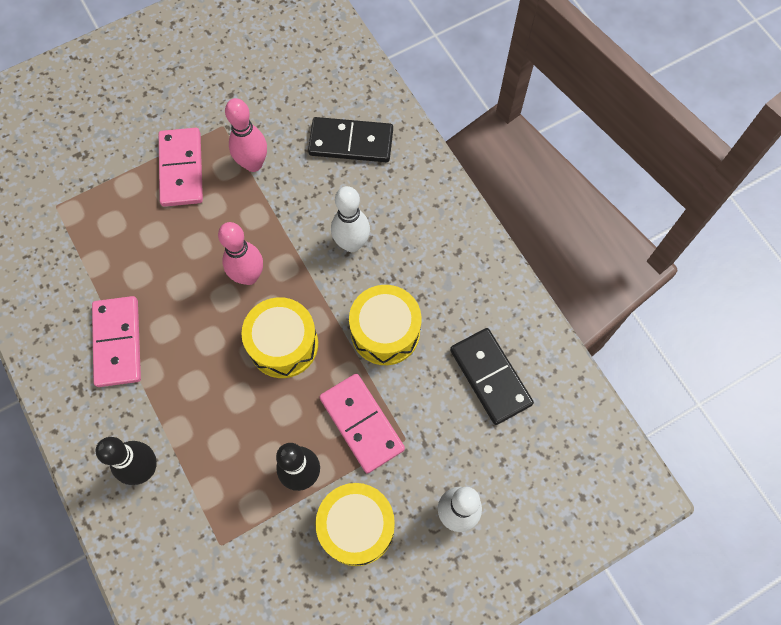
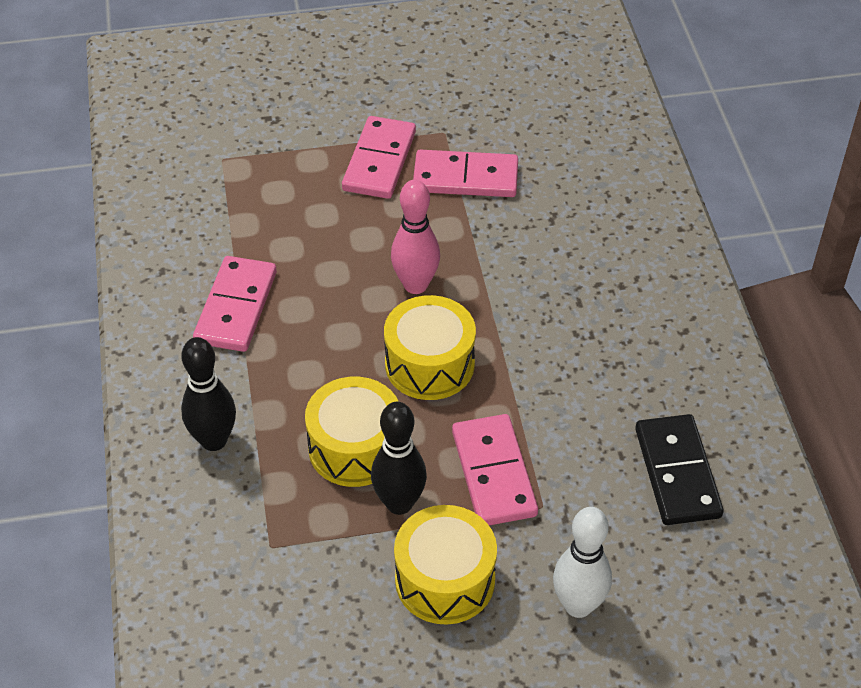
camera: 20 degrees right, 20 degrees down
(253, 164) = (465, 177): pink bowling pin -> pink domino
(351, 142) = (592, 186): black domino -> none
(352, 244) = (553, 287): white bowling pin -> none
(385, 332) = (560, 387): yellow drum -> yellow drum (355, 448)

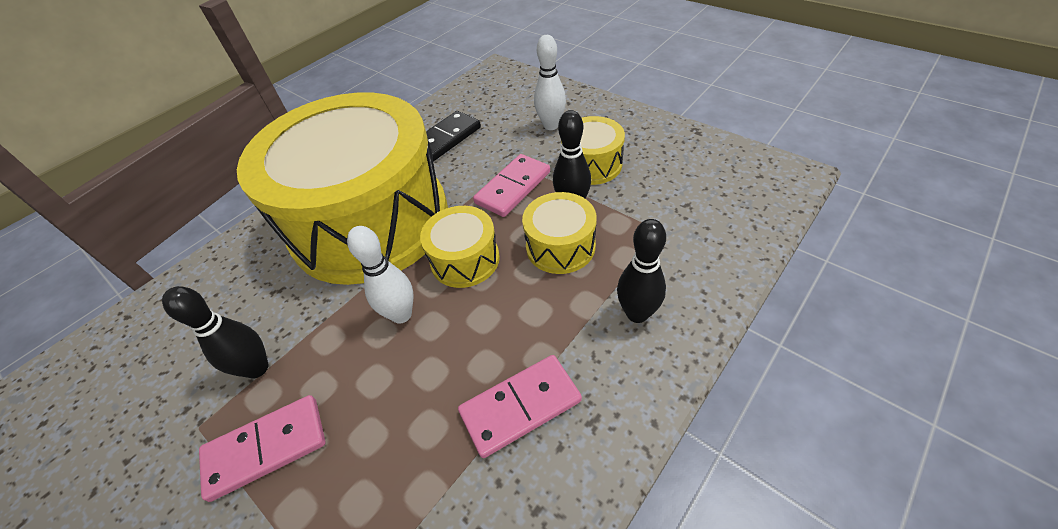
camera: 125 degrees left, 0 degrees up
(415, 285) = (401, 314): pink bowling pin -> white bowling pin
(465, 177) = (257, 368): pink domino -> black bowling pin
(581, 322) = (370, 221): none -> yellow drum

